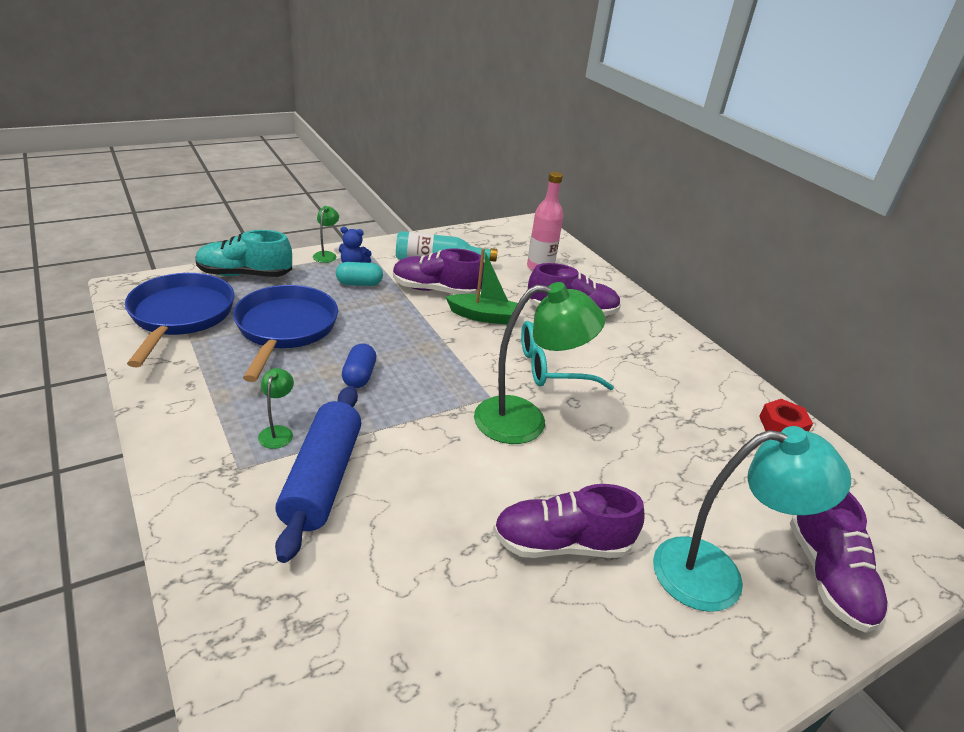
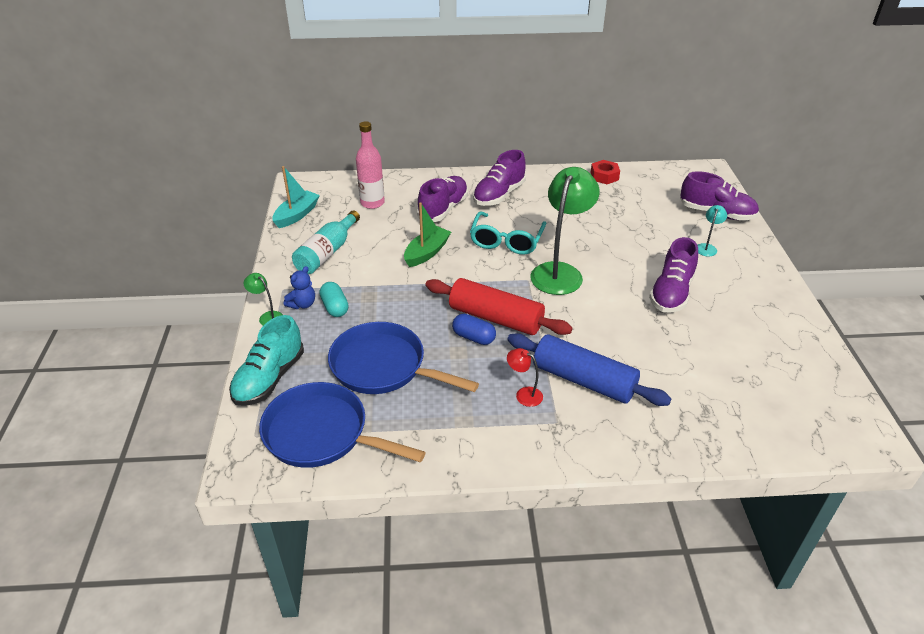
camera: 60 degrees left, 5 degrees up
(278, 432) = (524, 394): green lamp -> red lamp
(359, 284) = (335, 307): turquoise capsule -> turquoise capsule turned 45 degrees counterclockwise
(401, 385) = (495, 318): none -> red rolling pin
(436, 290) = (373, 266): purple shoe -> purple shoe (499, 195)
(483, 235) = (297, 215): none -> turquoise boat
(716, 575) = (707, 247): turquoise lamp -> turquoise lamp, size x0.43

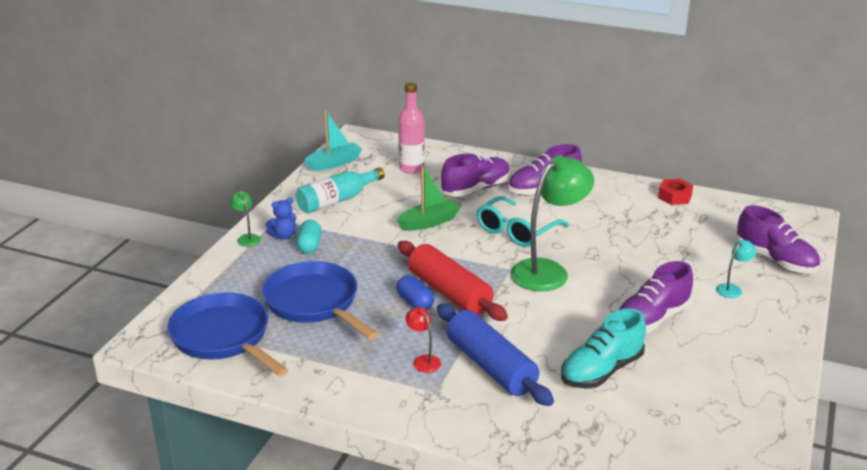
camera: 25 degrees right, 10 degrees down
(269, 378) = (213, 285): turquoise shoe -> turquoise shoe (601, 371)

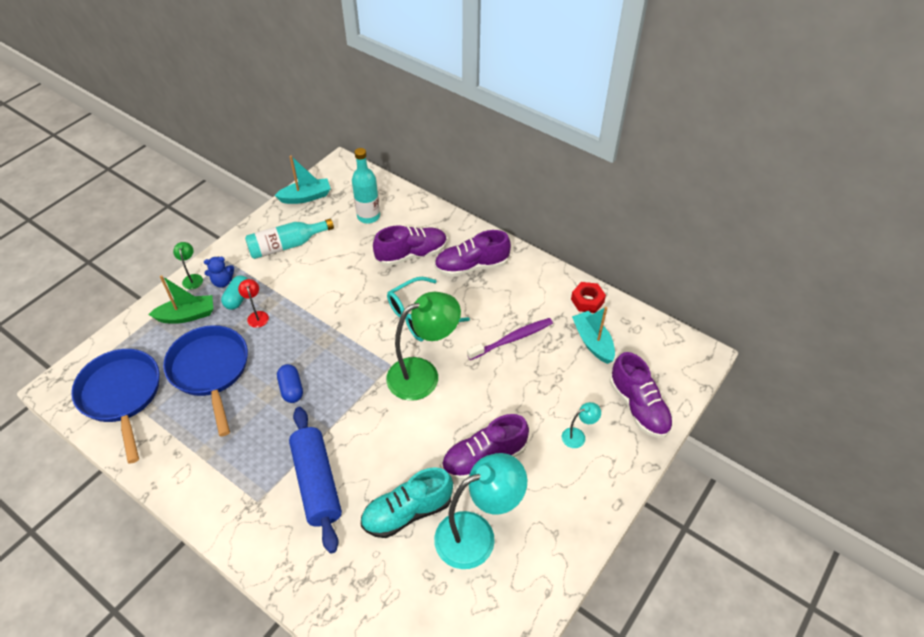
camera: 15 degrees right, 20 degrees up
(411, 168) = (368, 216): pink bottle -> turquoise bottle
(423, 360) = (265, 462): red lamp -> red lamp (257, 315)
(429, 222) = (350, 290): green boat -> green boat (187, 315)
(449, 293) = (325, 383): red rolling pin -> none
(620, 233) = (512, 339): none -> purple toothbrush
(683, 374) = (477, 534): none -> turquoise lamp
(700, 223) = (592, 342): none -> turquoise boat

